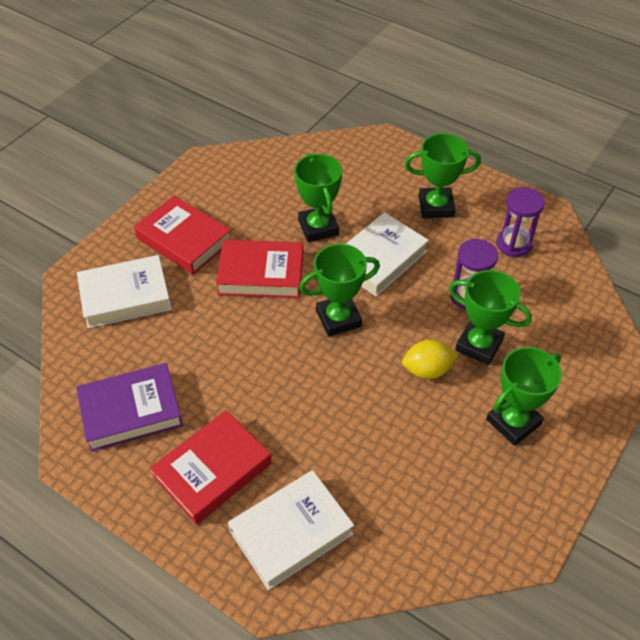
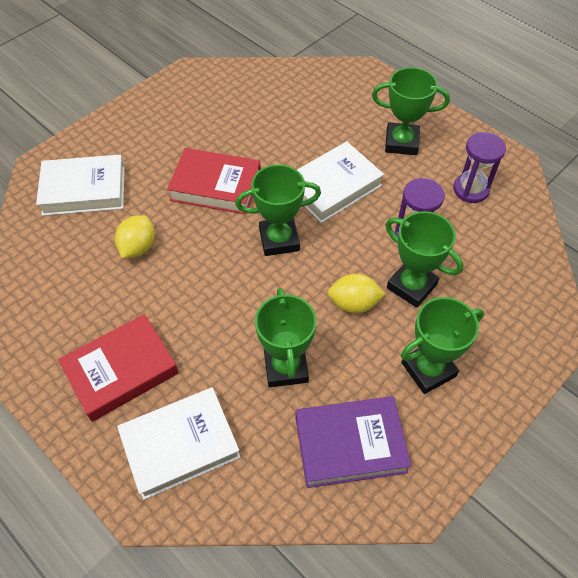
camera: 10 degrees right, 5 degrees up
(131, 411) = (60, 301): purple book -> purple book (350, 444)
(184, 240) = (152, 144): red book -> none
(197, 346) = (138, 247): none -> yellow lemon
(318, 227) = (281, 148): green trophy -> green trophy (286, 367)

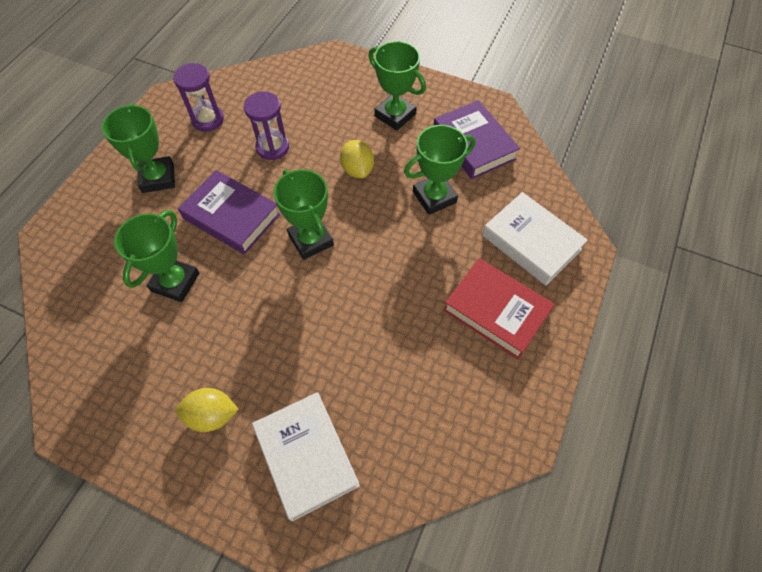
camera: 110 degrees left, 5 degrees up
(138, 247) = (364, 358): yellow lemon -> yellow lemon (212, 415)
(216, 186) = (259, 318): red book -> none
(333, 186) = (231, 216): white book -> purple book
(411, 286) = (325, 138): green trophy -> green trophy (175, 282)

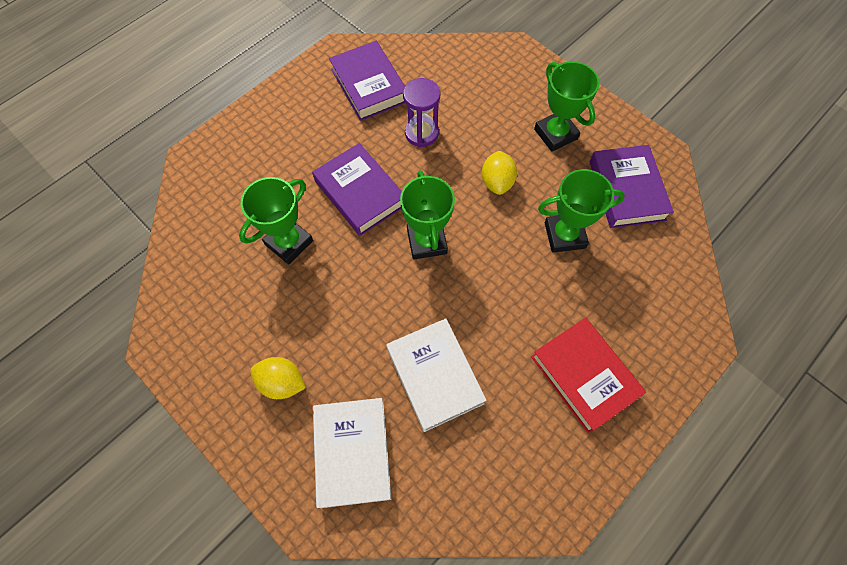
camera: 20 degrees right, 5 degrees up
(158, 178) = (305, 133): green trophy -> none
(208, 119) = (369, 85): purple hourglass -> purple book
(531, 242) = (648, 316): white book -> white book (434, 376)

